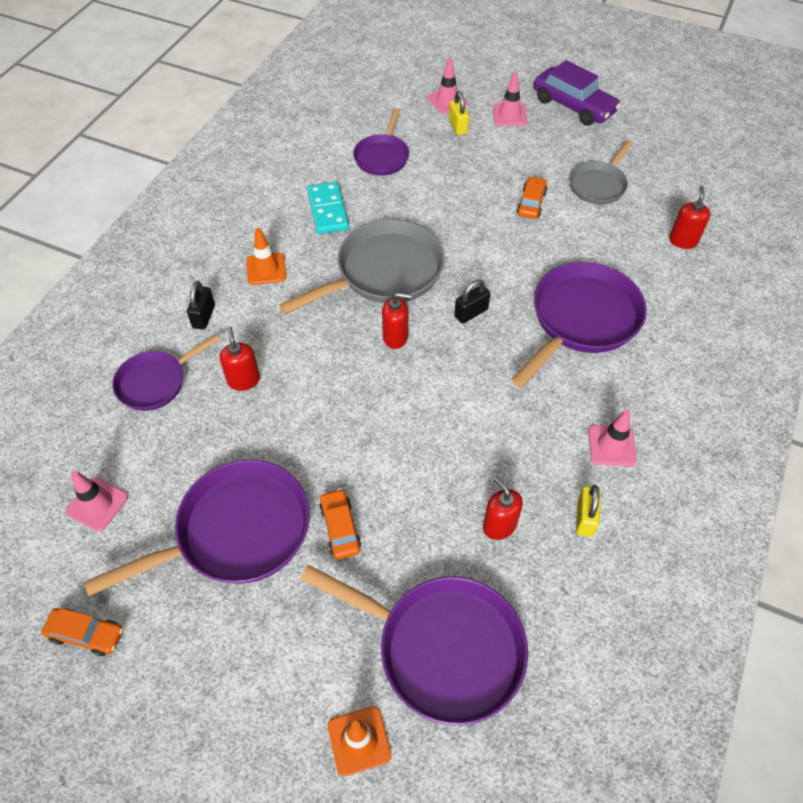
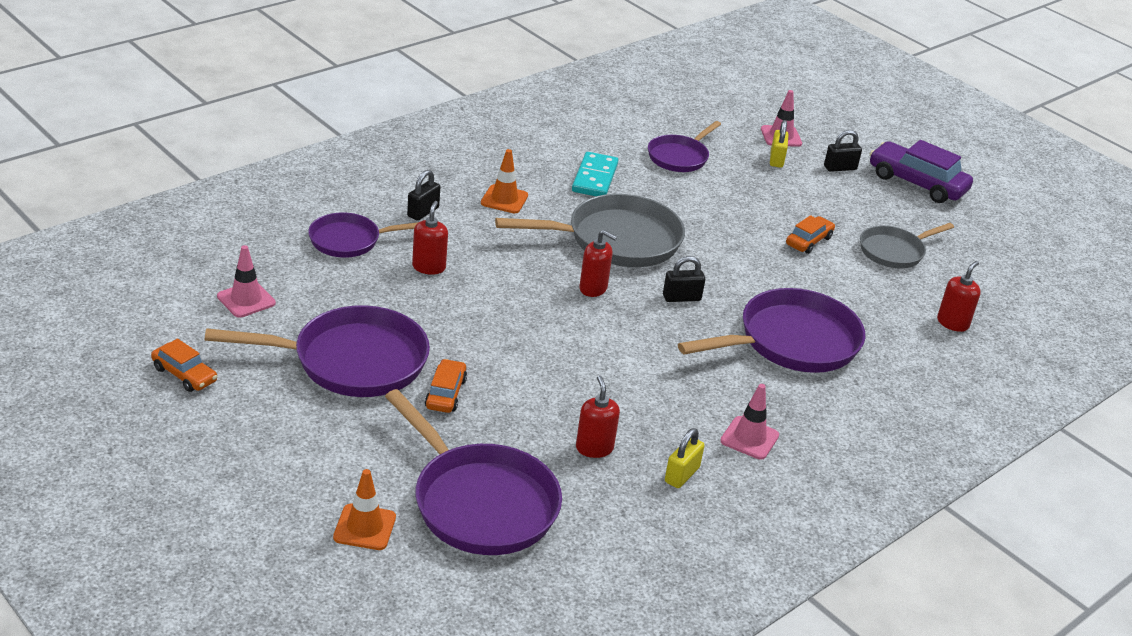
camera: 20 degrees right, 20 degrees down
(509, 115) = (840, 168): pink traffic cone -> black padlock
(573, 106) = (917, 183): purple car -> purple car turned 150 degrees clockwise

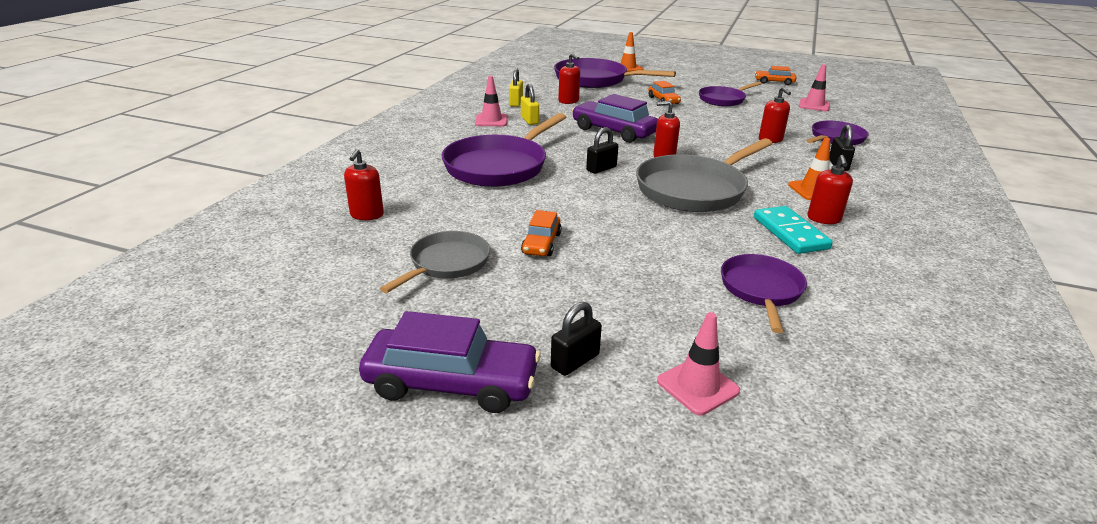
camera: 155 degrees right, 5 degrees down
(351, 361) = (723, 99): purple pan -> purple pan, size x0.59
(546, 177) = (824, 219): none -> red soap dispenser
(601, 352) = (614, 131): none -> purple car
(776, 159) = (663, 337): yellow padlock -> yellow padlock (529, 120)

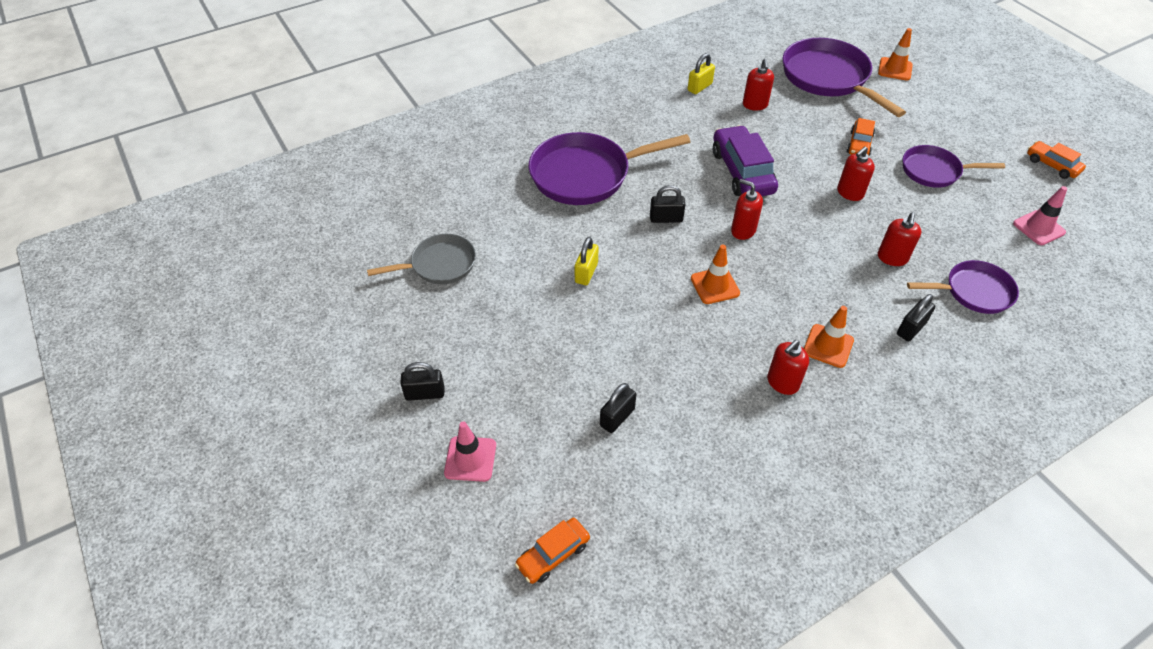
camera: 40 degrees right, 20 degrees up
(367, 215) = (438, 186): red soap dispenser -> red soap dispenser (850, 193)
(451, 383) = (346, 365): purple car -> none
(491, 120) = (647, 106): pink traffic cone -> none
(529, 120) = (681, 121): yellow padlock -> yellow padlock (586, 273)
(541, 243) = (520, 280): orange car -> orange car (553, 554)
(695, 189) = (715, 286): grey pan -> orange traffic cone
(761, 290) = (617, 417): purple pan -> black padlock
(790, 233) = (726, 379): turquoise domino -> none

